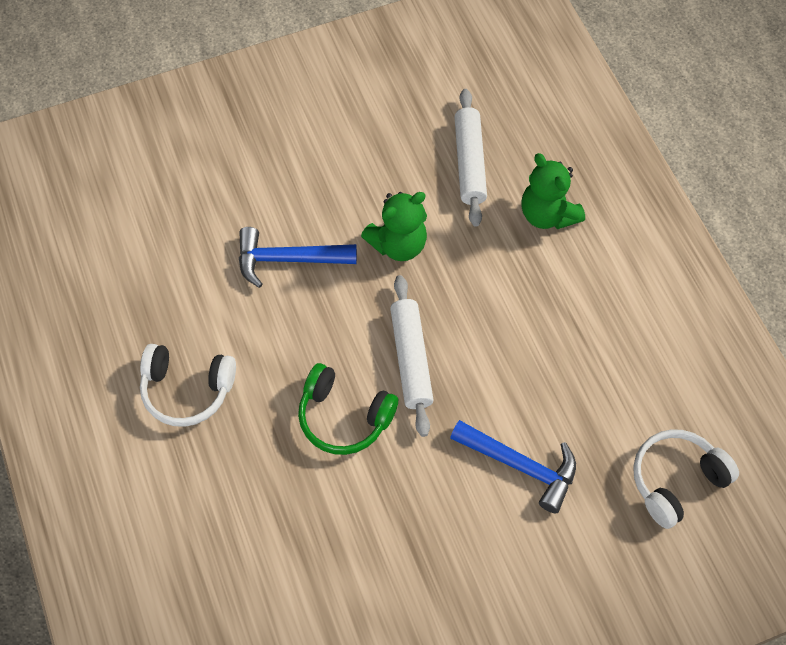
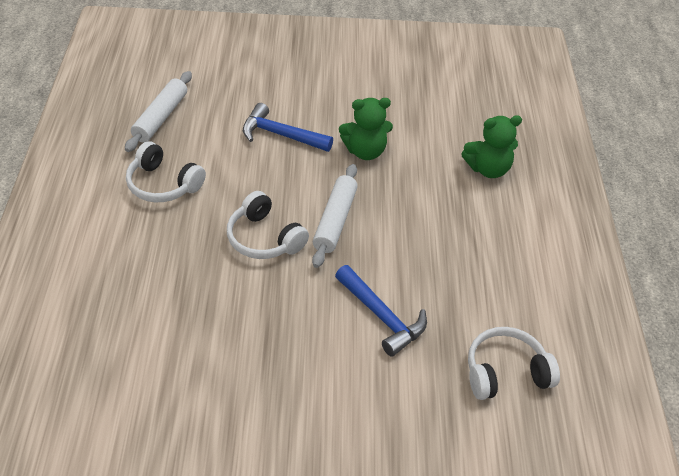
camera: 20 degrees right, 15 degrees down
(344, 417) = (264, 238): green headphones -> white headphones
(470, 163) = (445, 122): white rolling pin -> white rolling pin (161, 117)
(547, 214) = (488, 169): green teddy bear -> green teddy bear turned 90 degrees counterclockwise

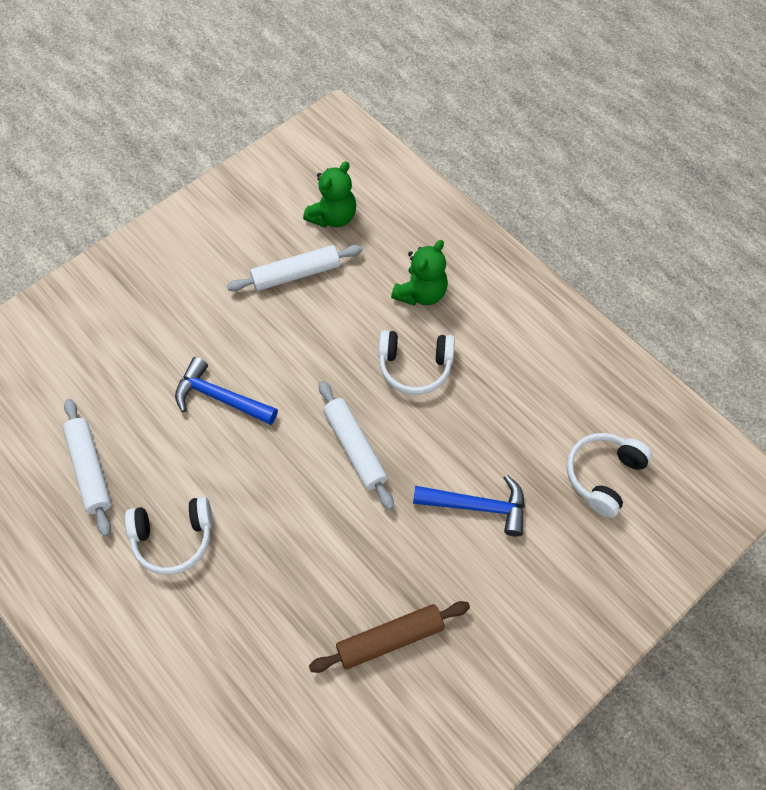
camera: 40 degrees left, 15 degrees up
(225, 343) = (390, 639): none -> brown rolling pin
(264, 238) = (317, 516): white headphones -> white headphones (415, 367)
(281, 135) = (220, 398): blue hammer -> blue hammer turned 45 degrees clockwise
(365, 151) = (309, 356): green teddy bear -> green teddy bear (333, 217)
(410, 104) = (296, 274): none -> white rolling pin

